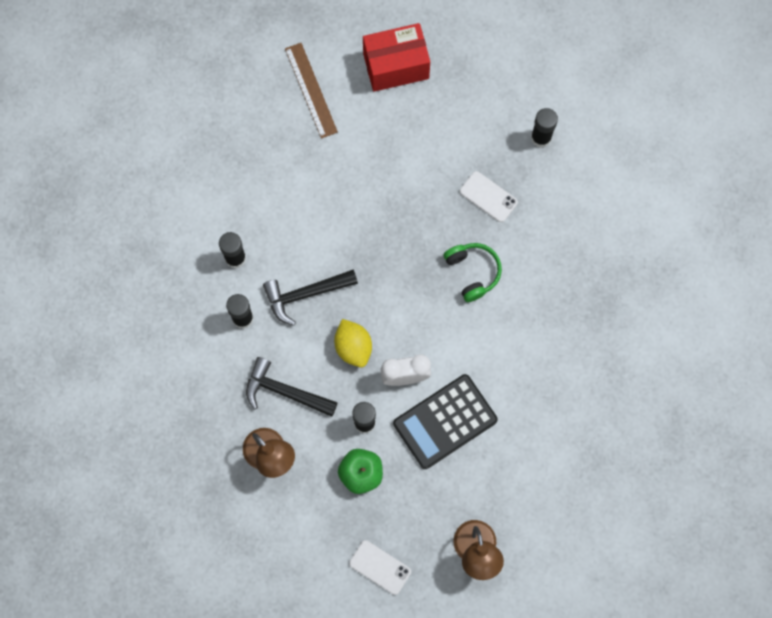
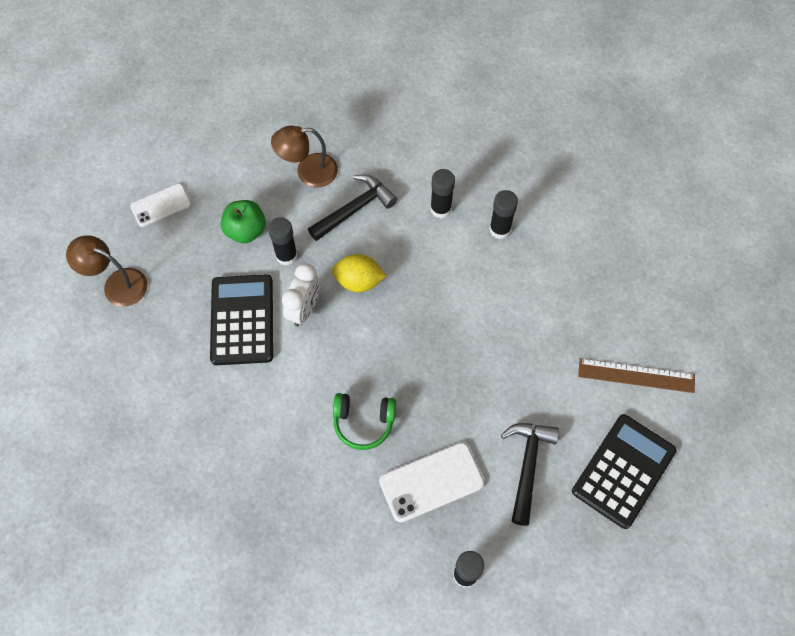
camera: 120 degrees right, 10 degrees down
(305, 294) = (432, 268): black hammer -> black hammer (527, 466)
(396, 66) = (623, 471): red box -> black calculator
(488, 197) = (431, 482): white phone -> white phone, size x1.53

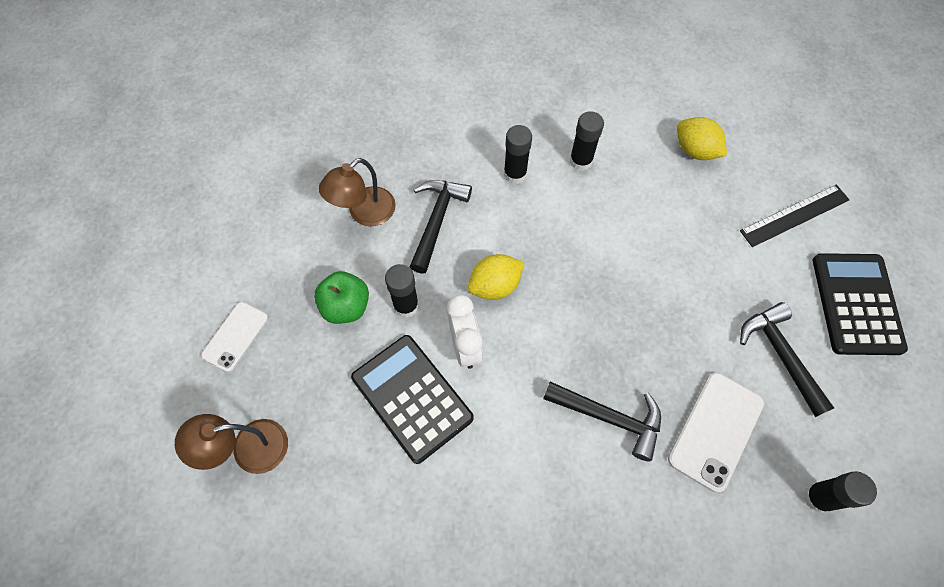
camera: 35 degrees left, 0 degrees up
(363, 422) = (609, 418): green headphones -> black hammer
(599, 276) = (695, 150): none -> yellow lemon
(636, 375) = (794, 215): brown ruler -> black ruler

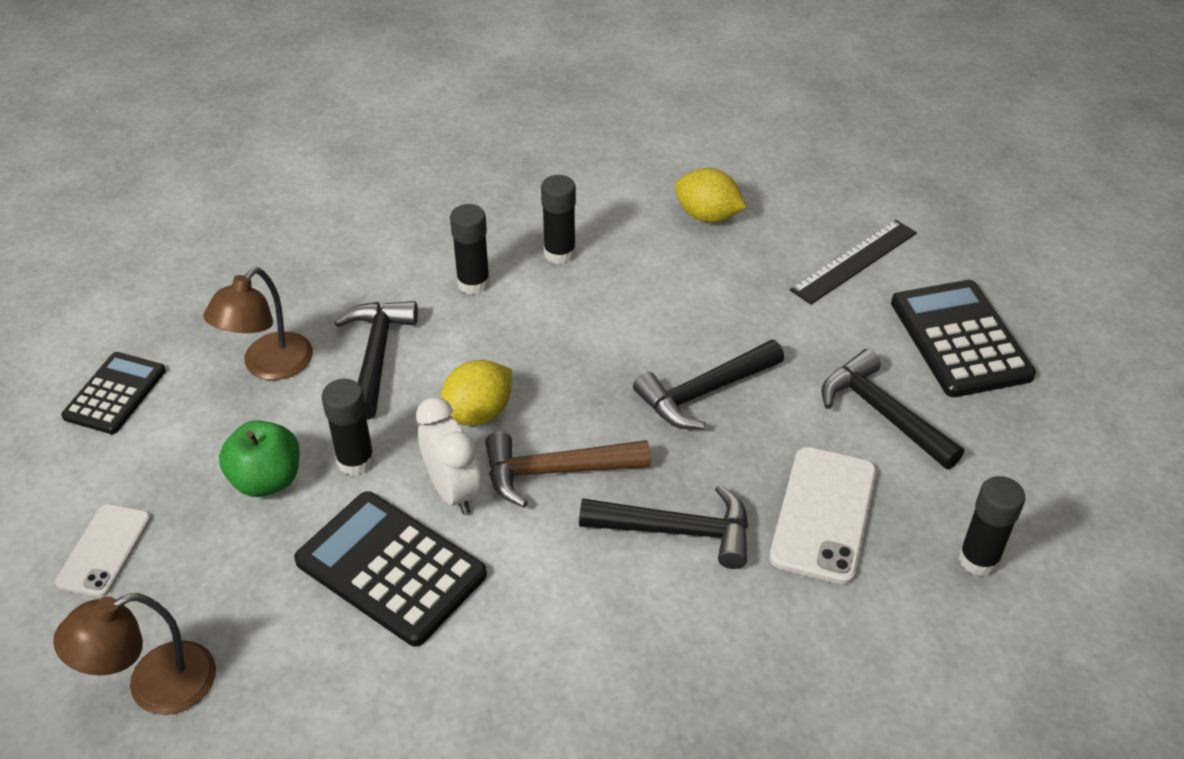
camera: 15 degrees left, 20 degrees down
(262, 213) = (115, 394): none -> black calculator
(537, 347) = (555, 471): none -> brown hammer
(655, 306) = (704, 392): none -> black hammer

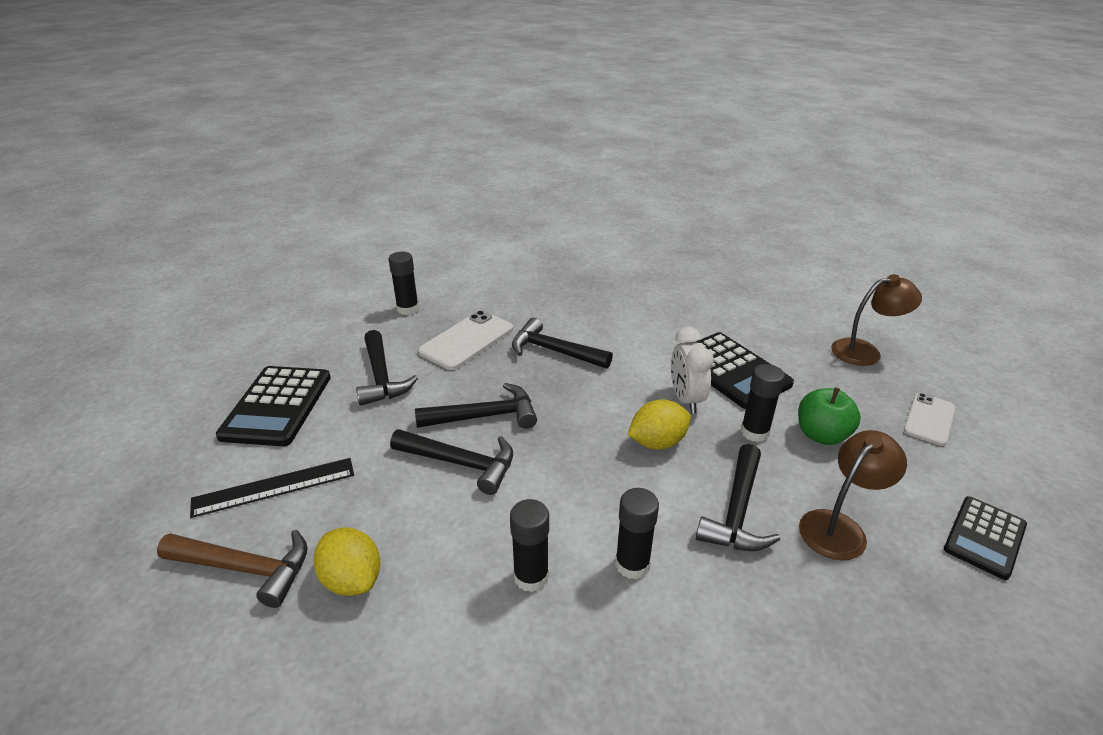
camera: 160 degrees left, 10 degrees down
(555, 471) = (614, 394): brown hammer -> brown hammer (245, 569)
(690, 330) = (461, 463): none -> black hammer

